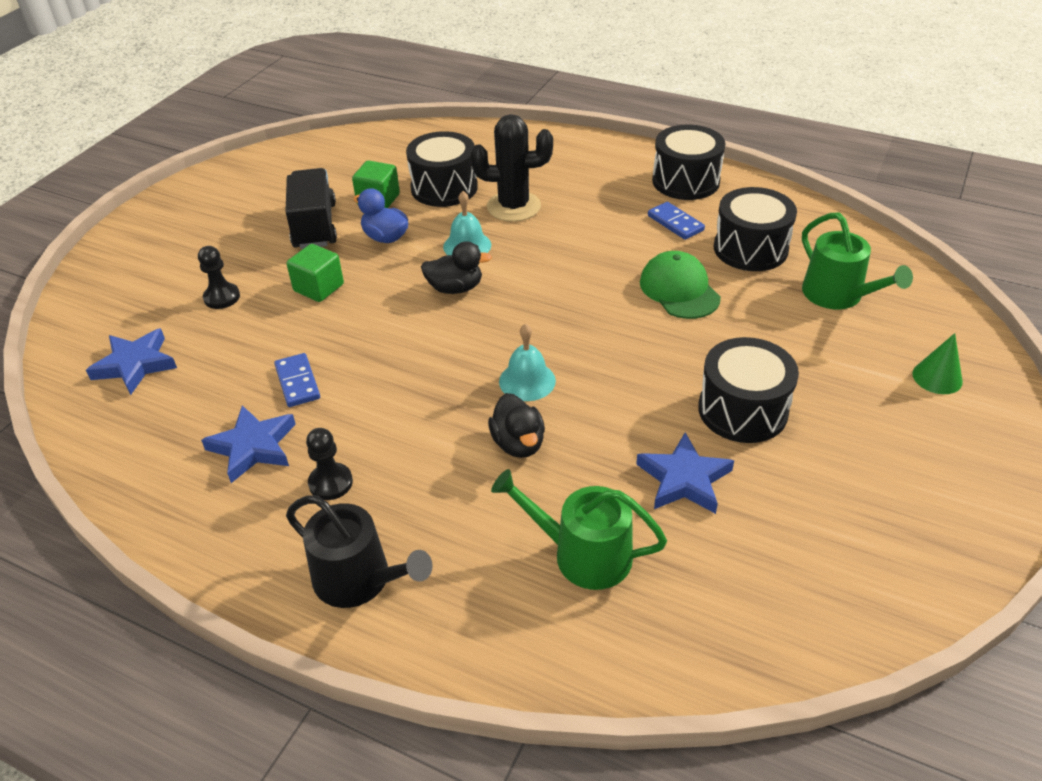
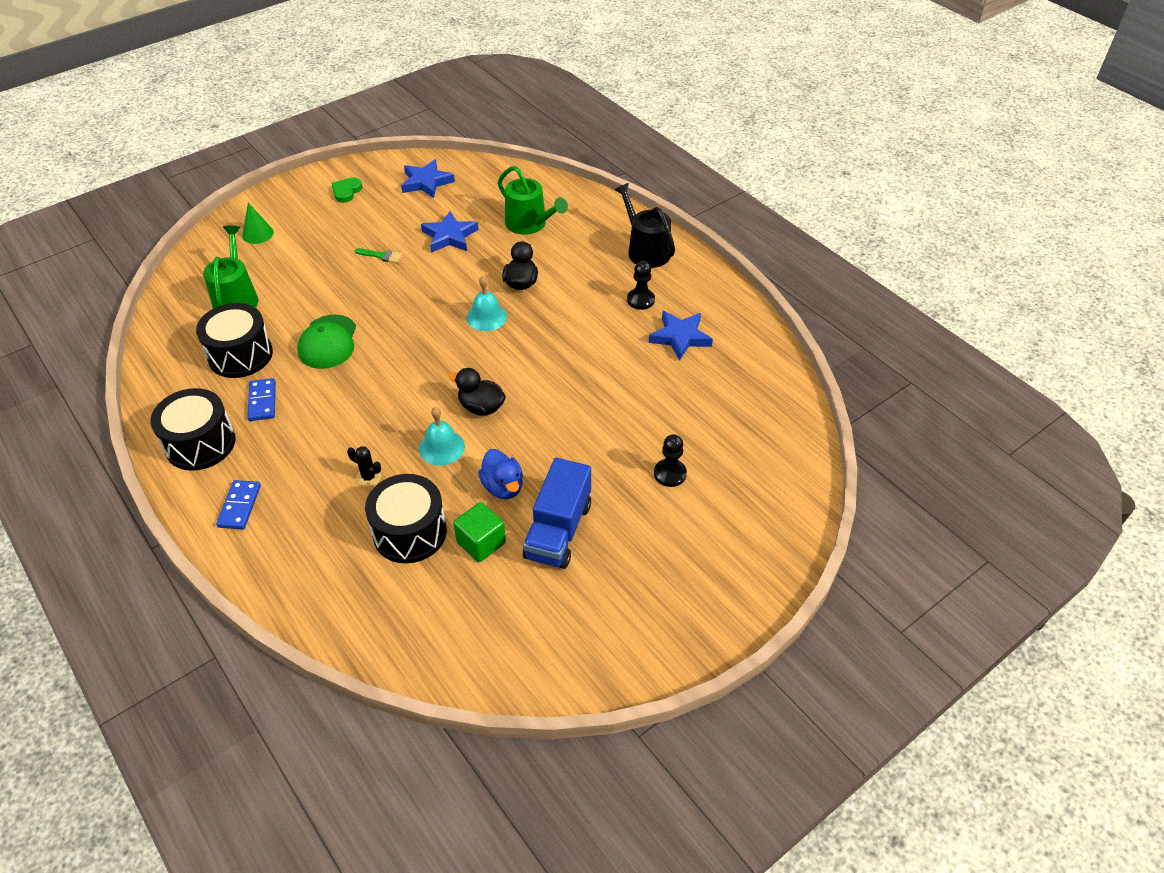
camera: 155 degrees left, 5 degrees up
(135, 364) = (751, 431): blue star -> blue star (426, 182)
(297, 382) = (636, 371): blue domino -> blue domino (239, 506)
(315, 226) = (558, 530): black truck -> blue truck
(318, 288) = (586, 451): green cube -> none
(513, 206) = (368, 477): black cactus -> black cactus, size x0.44
(742, 410) = (381, 256): black drum -> green brush
(924, 496) = (346, 191): none -> green heart

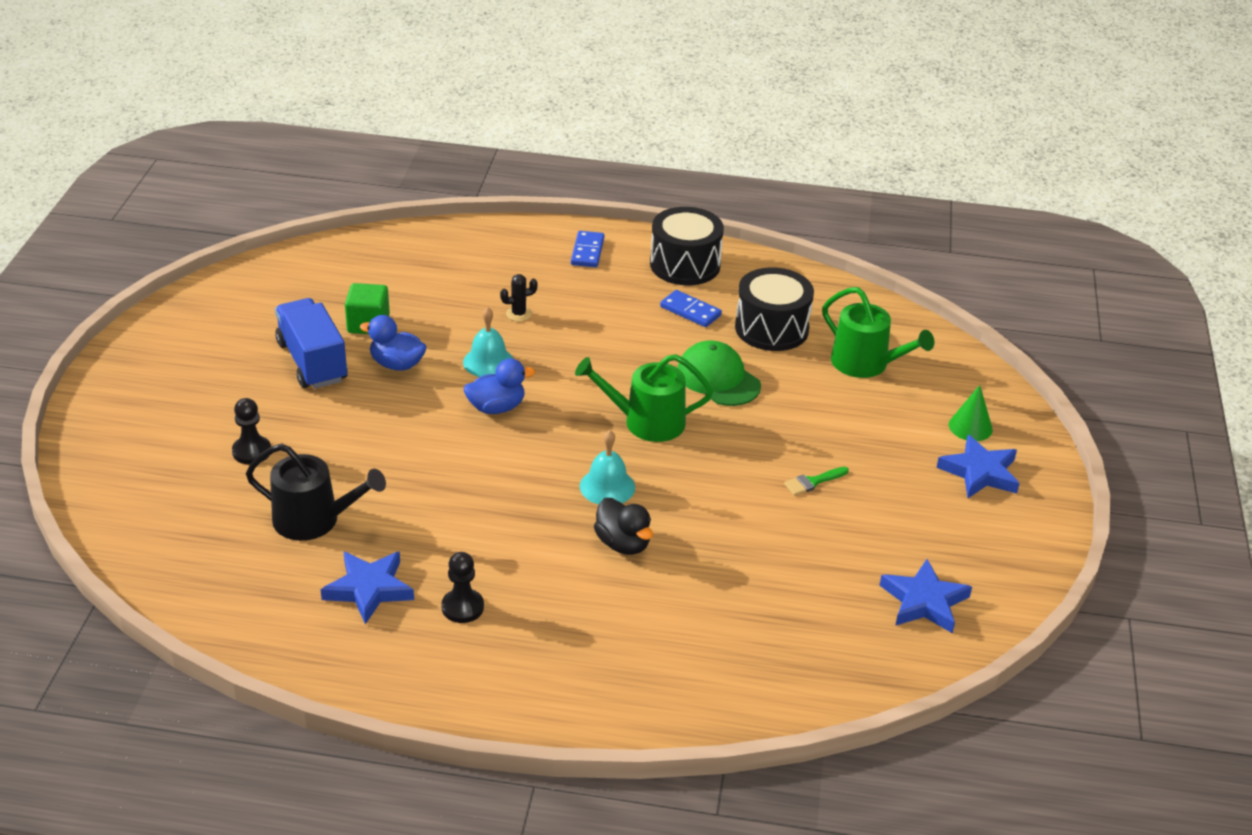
camera: 135 degrees right, 10 degrees down
(239, 506) = (587, 251): blue domino -> blue domino turned 45 degrees clockwise
(346, 191) = (983, 528): green heart -> none
(410, 532) = (434, 302): black drum -> none
(450, 236) = (782, 549): blue star -> blue star (980, 472)
(481, 407) = (496, 407): black duck -> blue duck
(529, 224) = (718, 625): green watering can -> green watering can (646, 422)
(645, 250) = (530, 681): black watering can -> black watering can (314, 520)

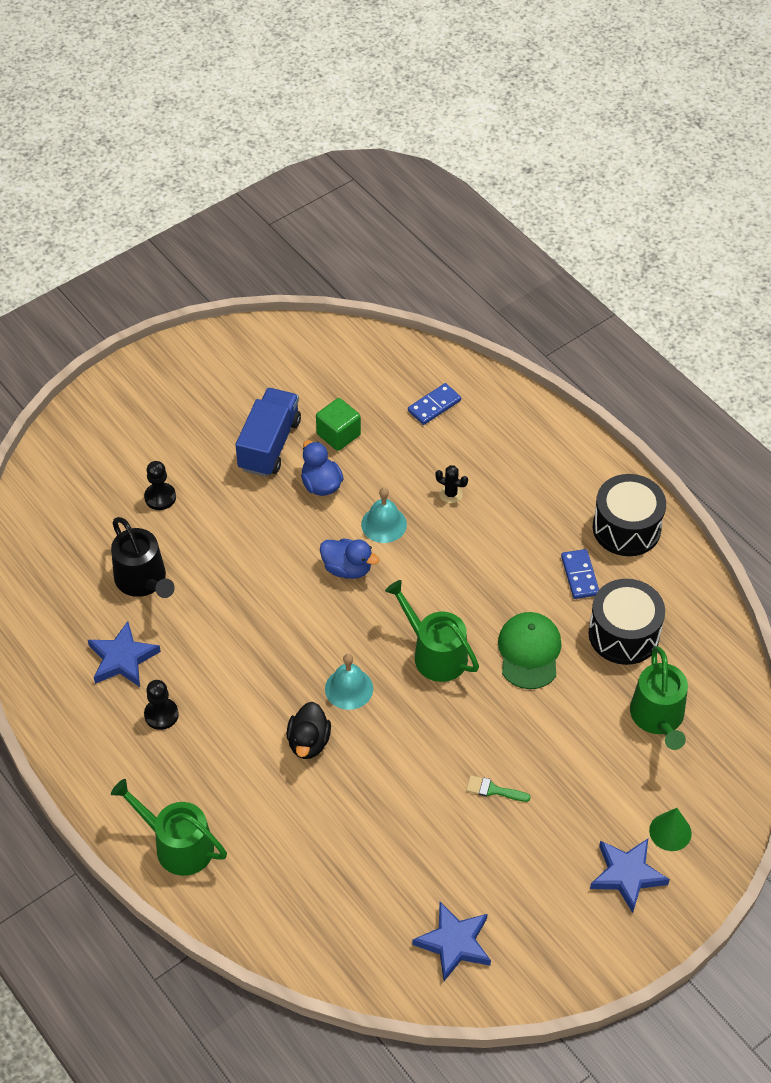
camera: 45 degrees right, 15 degrees up
(587, 251) = (565, 466): blue domino -> blue domino (434, 406)
(607, 693) = (178, 845): none -> green watering can

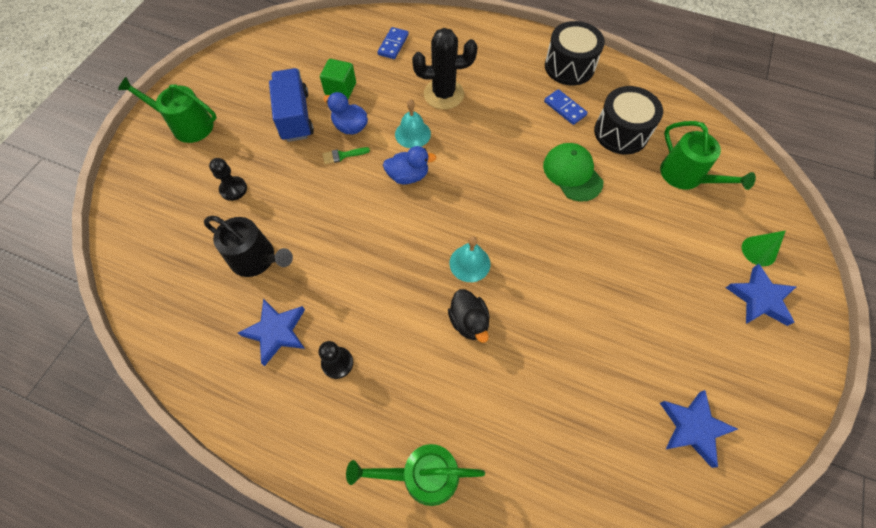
camera: 30 degrees left, 10 degrees up
(435, 654) = (512, 206): green watering can -> green watering can (187, 125)
(450, 494) = (443, 94): black cactus -> black cactus, size x2.25
(493, 790) = (625, 285): green brush -> green brush (342, 155)

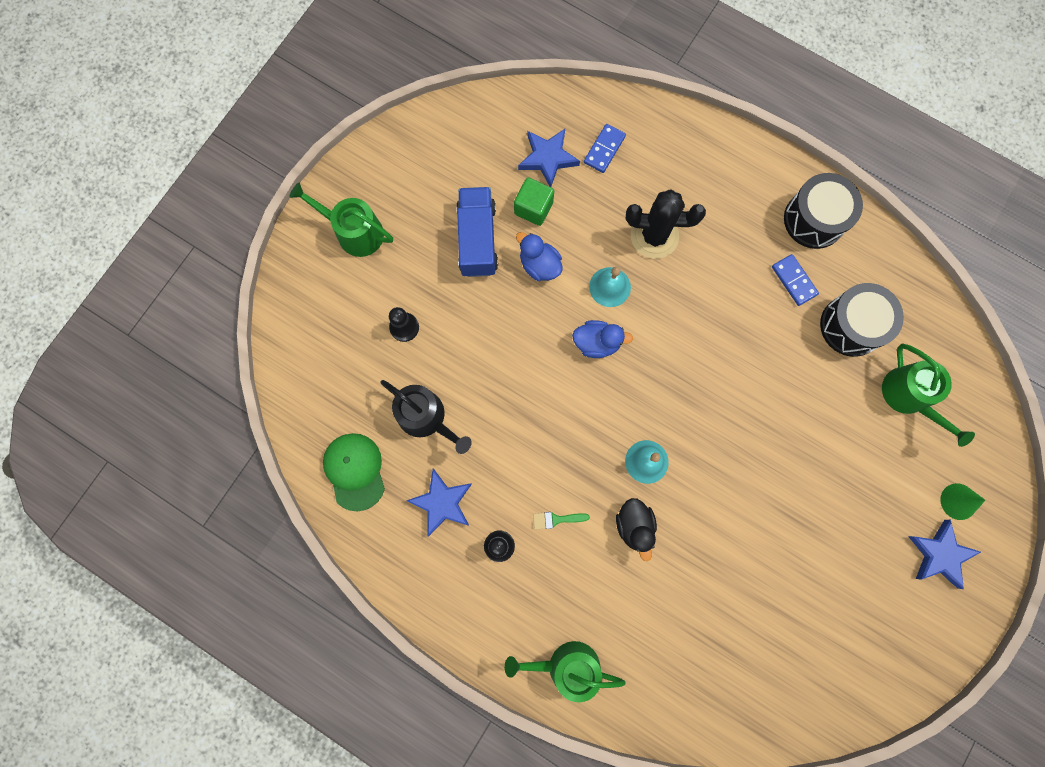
camera: 10 degrees right, 15 degrees up
(342, 155) = (527, 303): green brush -> green brush (556, 519)
(572, 173) = (781, 371): green cap -> green cap (355, 471)
(693, 427) = (828, 670): blue star -> blue star (548, 158)

